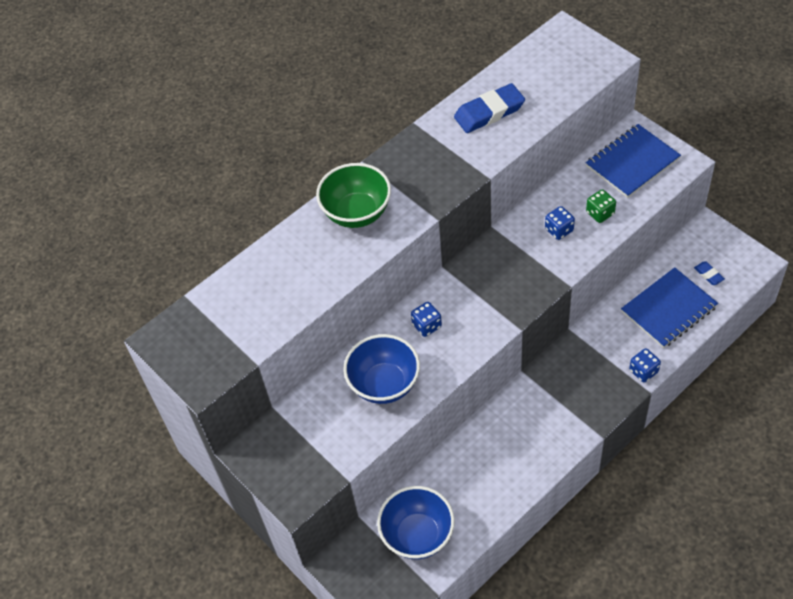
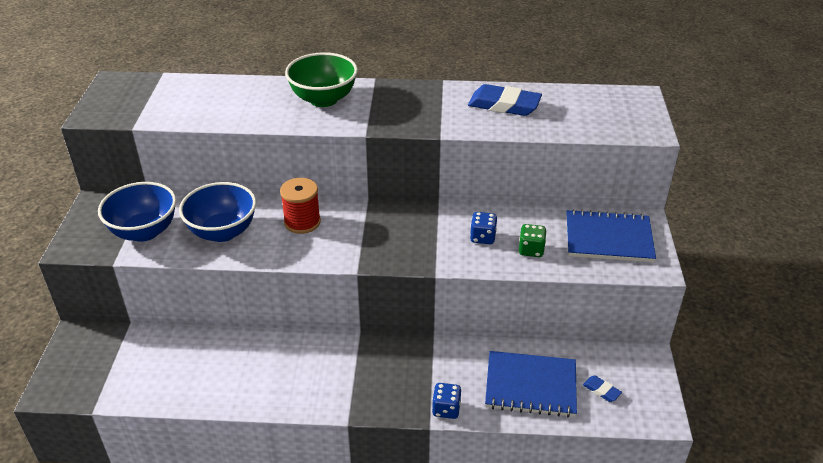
camera: 40 degrees right, 15 degrees down
(417, 535) = (140, 366): blue bowl -> blue bowl (144, 231)
(427, 326) = (302, 222): blue dice -> red spool
(708, 274) = (601, 390): blue eraser -> blue eraser turned 60 degrees counterclockwise

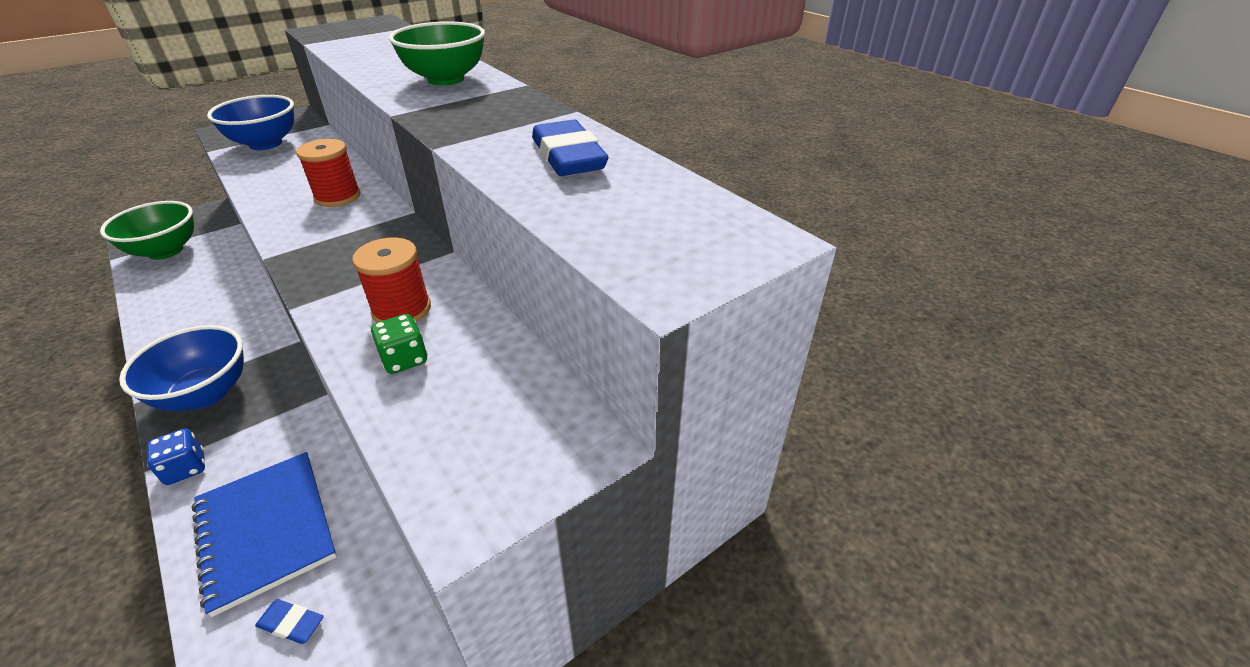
camera: 50 degrees right, 0 degrees up
(125, 375) = (165, 251): none -> green bowl
(223, 232) = (290, 171): blue bowl -> blue bowl (205, 394)
(482, 237) = (402, 309): blue dice -> red spool
(601, 390) = (291, 623): blue eraser -> blue eraser turned 75 degrees counterclockwise
(608, 238) = (500, 423): blue notebook -> none

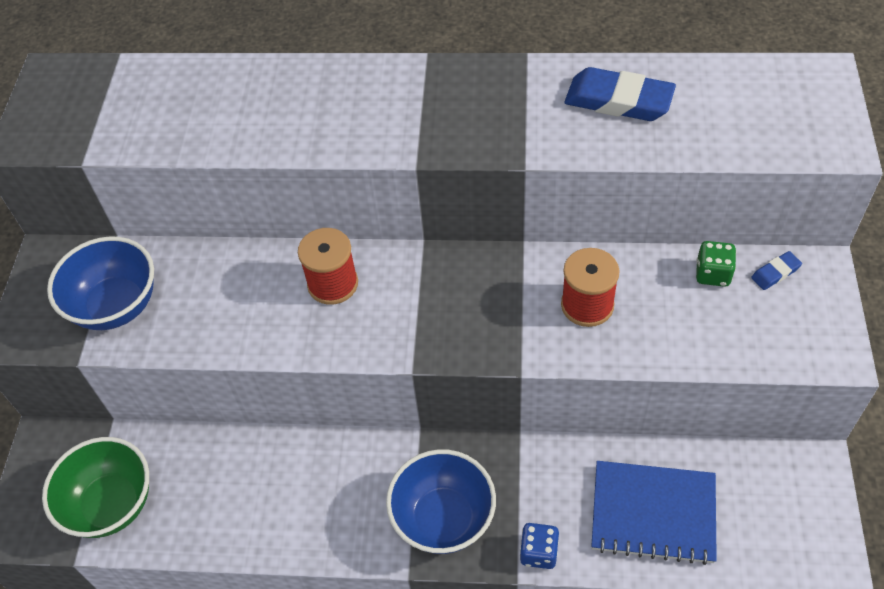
camera: 45 degrees left, 15 degrees up
(291, 623) = (750, 519): blue eraser -> blue eraser (775, 273)
(404, 359) = (656, 326): green dice -> green dice (712, 274)
(446, 79) = (352, 98): green bowl -> none

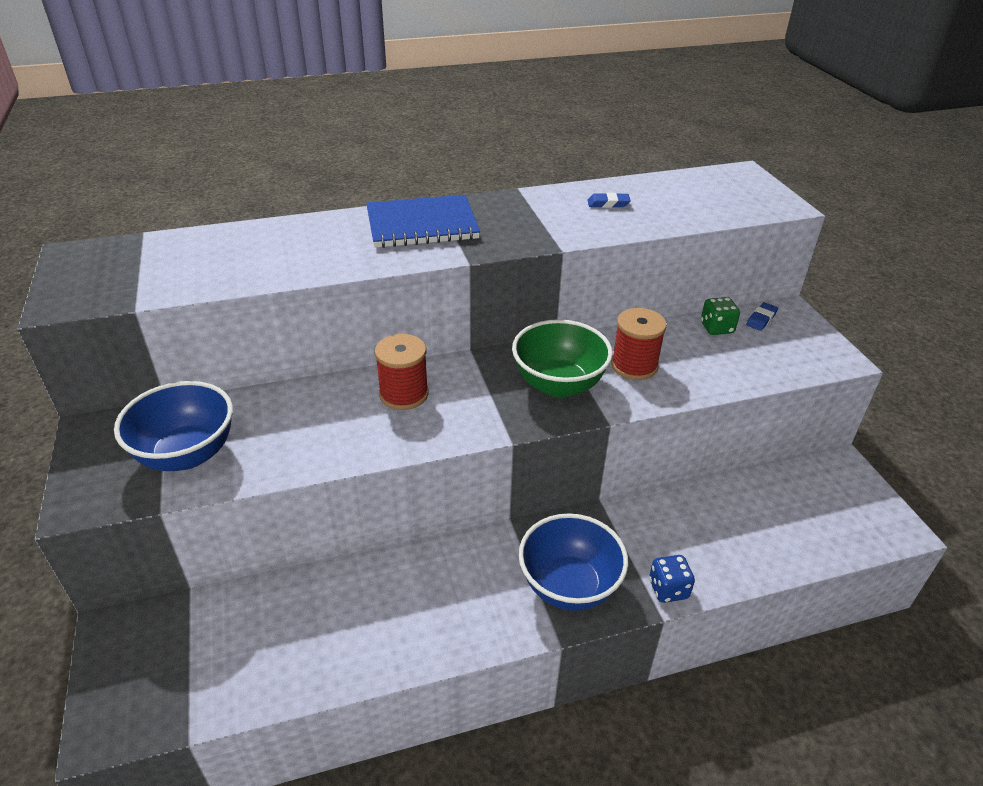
camera: 25 degrees left, 15 degrees down
(111, 504) = (216, 669): green bowl -> green bowl (558, 384)
(618, 100) = (608, 203): blue eraser -> blue eraser, size x0.48
(653, 513) = (744, 532): blue notebook -> blue notebook (422, 225)

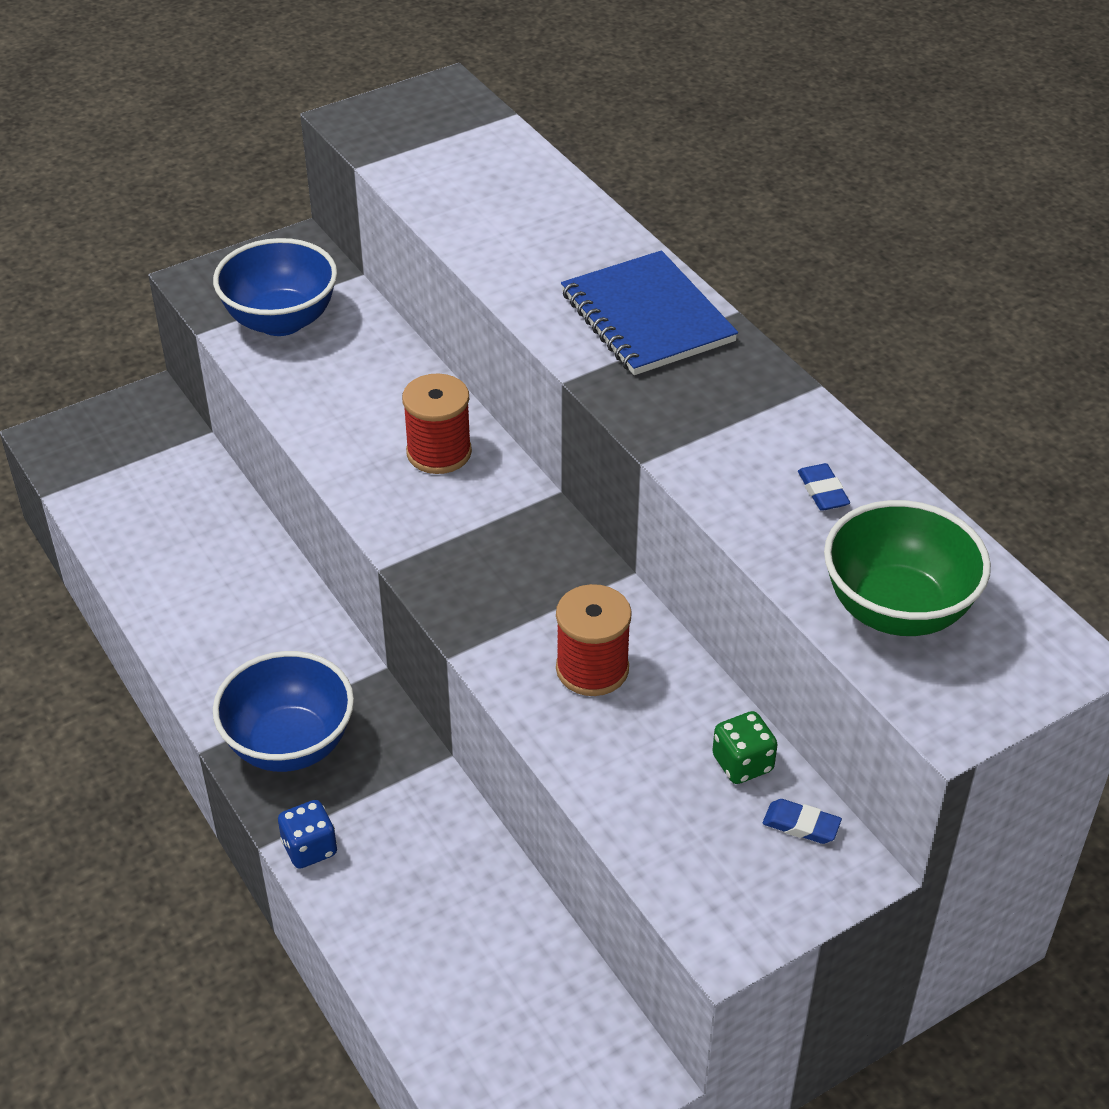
camera: 75 degrees right, 5 degrees up
(558, 384) = (514, 593): green bowl -> green bowl (896, 609)

